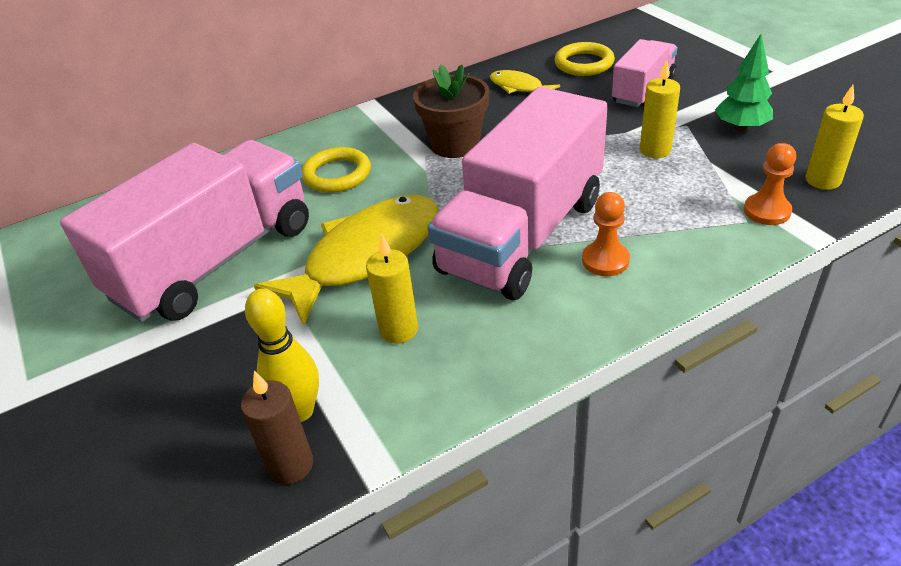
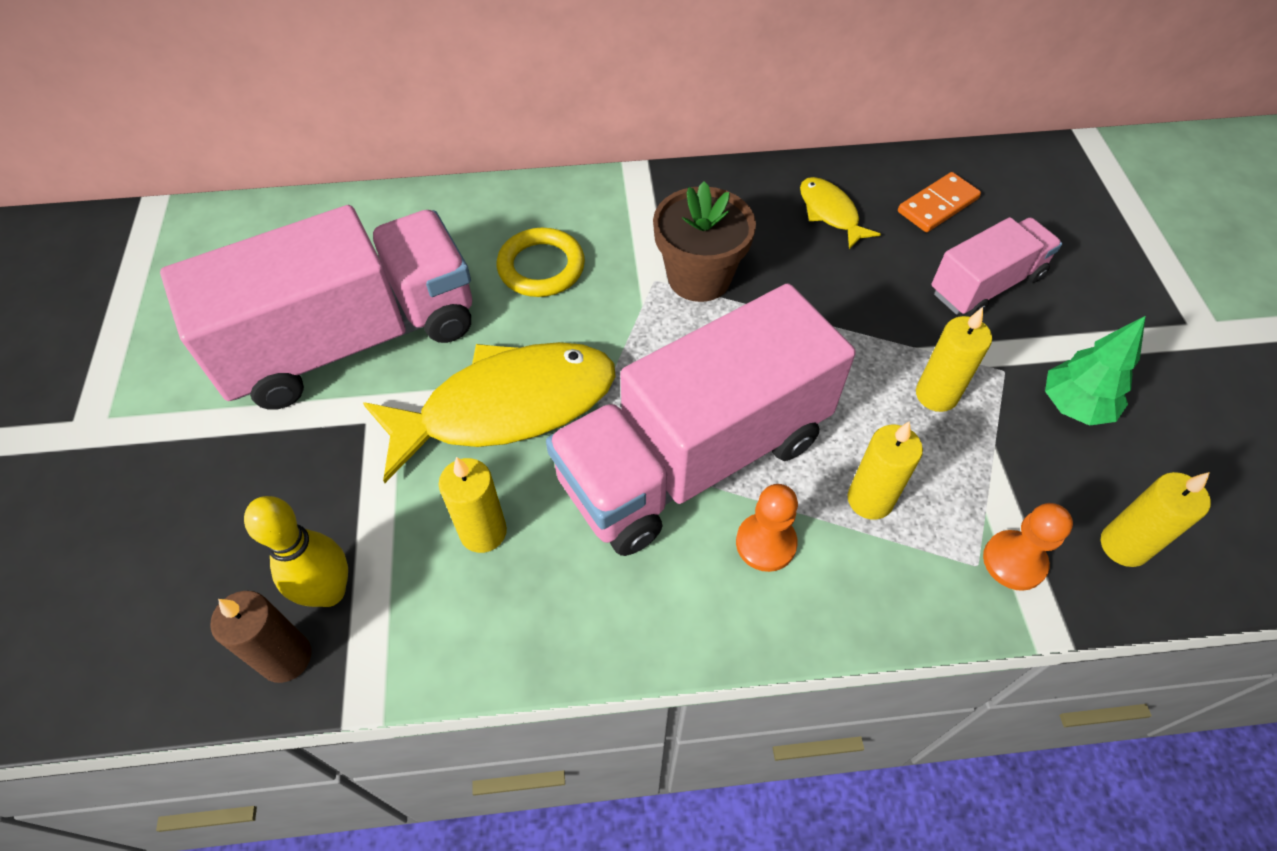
camera: 20 degrees right, 15 degrees up
(584, 63) = (937, 205): yellow ring -> orange domino
(655, 214) = (870, 500): none -> yellow candle

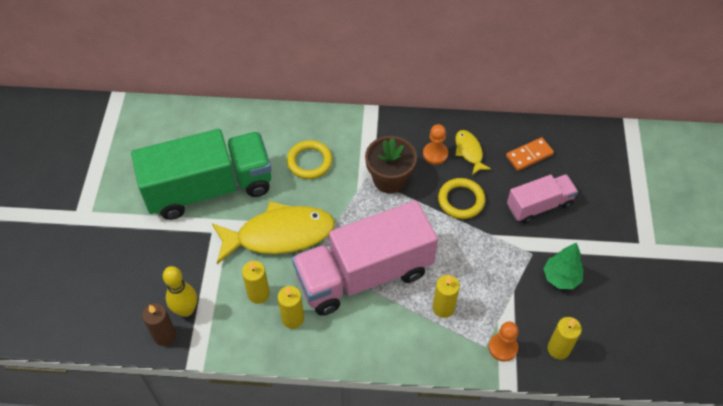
camera: 10 degrees right, 0 degrees up
(351, 340) = (209, 188): pink truck -> green truck
(765, 543) = (388, 320): orange pawn -> orange pawn (435, 154)
(841, 295) = (461, 200): none -> yellow ring
(936, 395) = (493, 261): yellow candle -> yellow candle (293, 318)

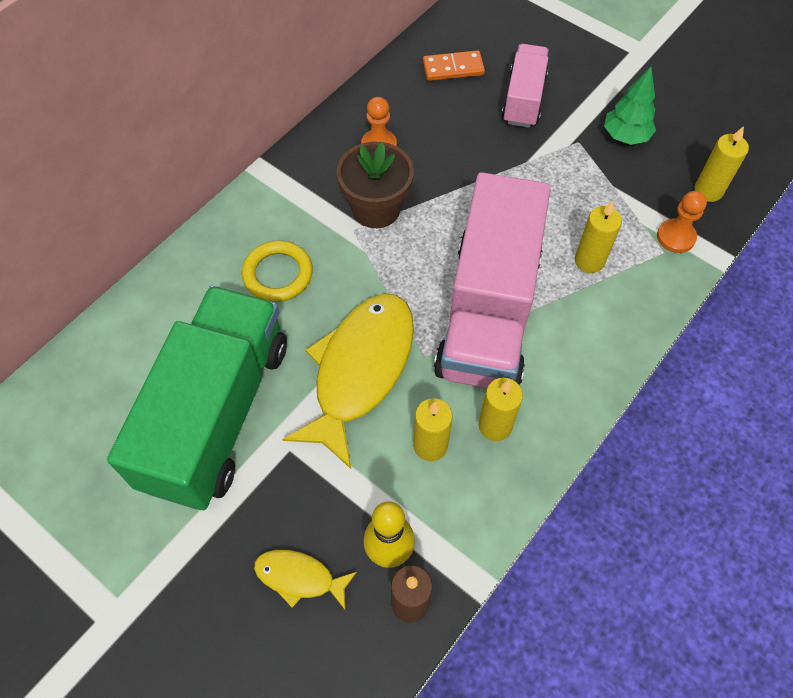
camera: 55 degrees left, 5 degrees up
(461, 200) = (461, 160): yellow ring -> none
(469, 151) = (403, 114): yellow fish -> yellow fish (299, 577)
(529, 155) = (453, 68): orange domino -> orange domino turned 75 degrees clockwise

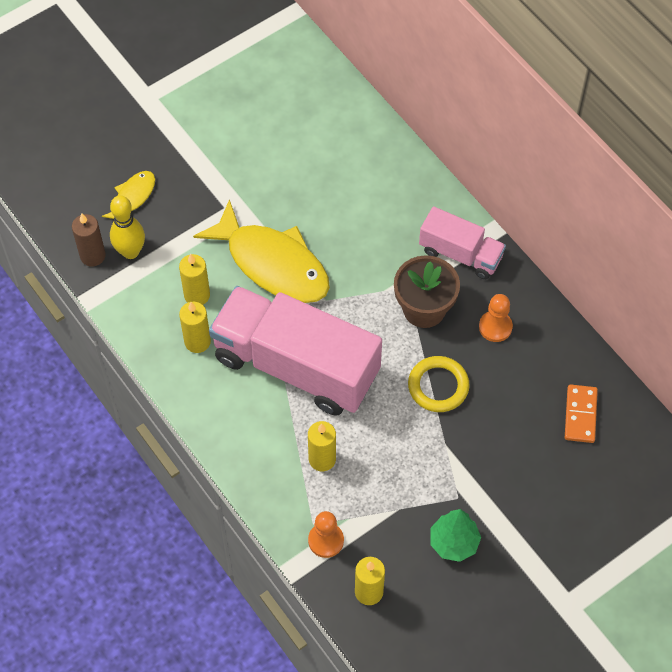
camera: 105 degrees right, 0 degrees up
(217, 413) = (267, 168): green truck -> none
(278, 274) = (377, 225): yellow ring -> yellow ring (438, 386)
(523, 99) = (524, 466): pink truck -> pink truck (460, 254)

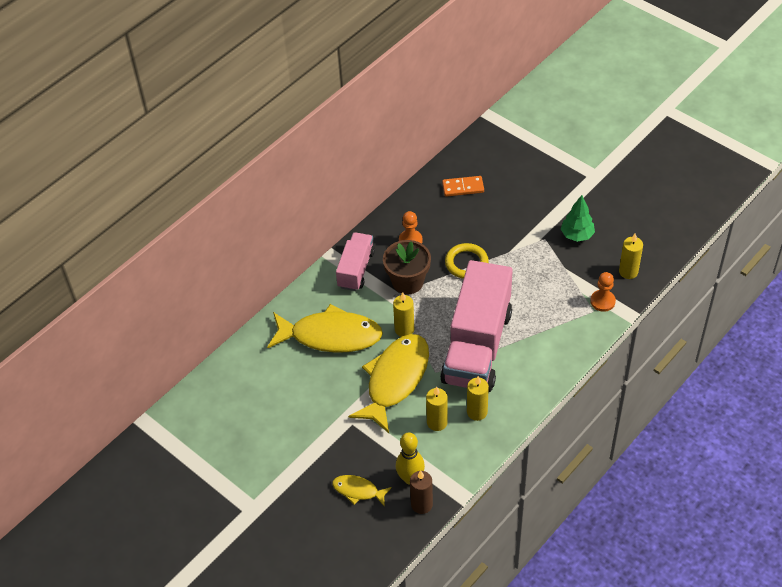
camera: 100 degrees left, 10 degrees down
(322, 459) = (544, 316): yellow candle -> yellow candle (404, 329)
(360, 207) = (330, 336): none -> yellow fish

